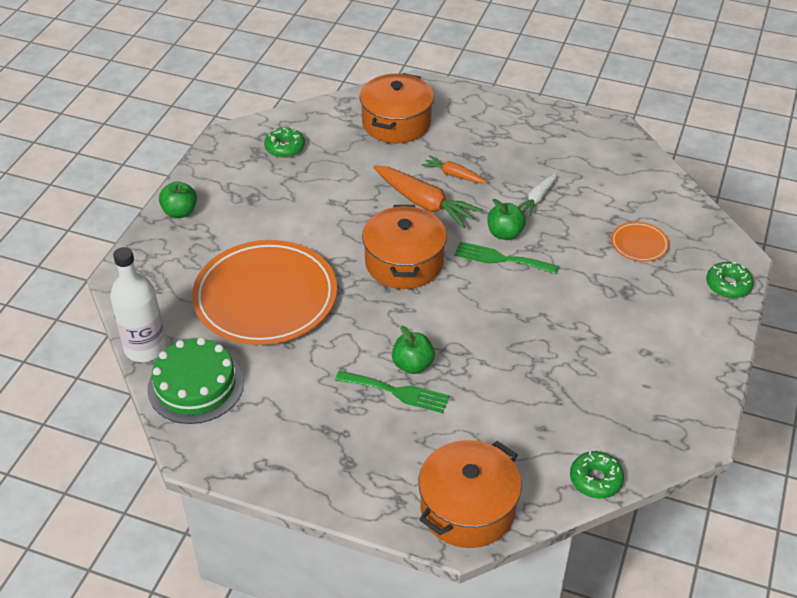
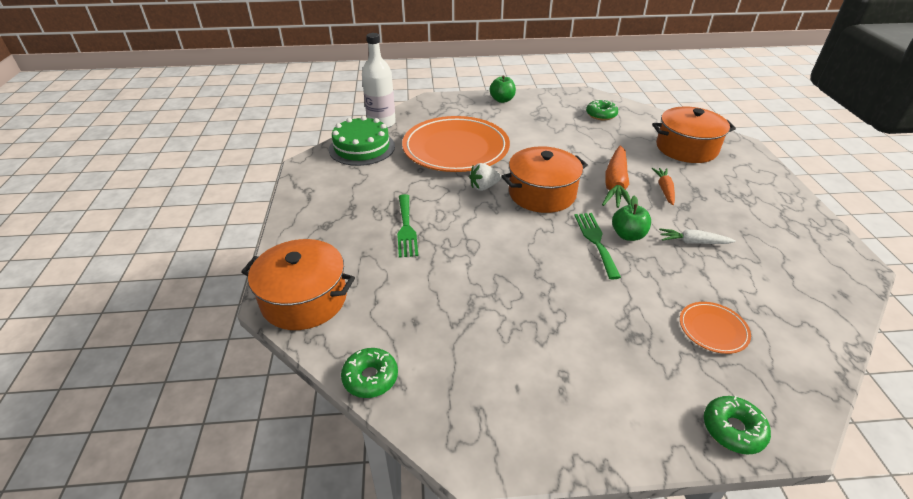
camera: 65 degrees right, 5 degrees down
(362, 302) = (483, 187): none -> white strawberry
(413, 365) = (439, 228): green apple -> none

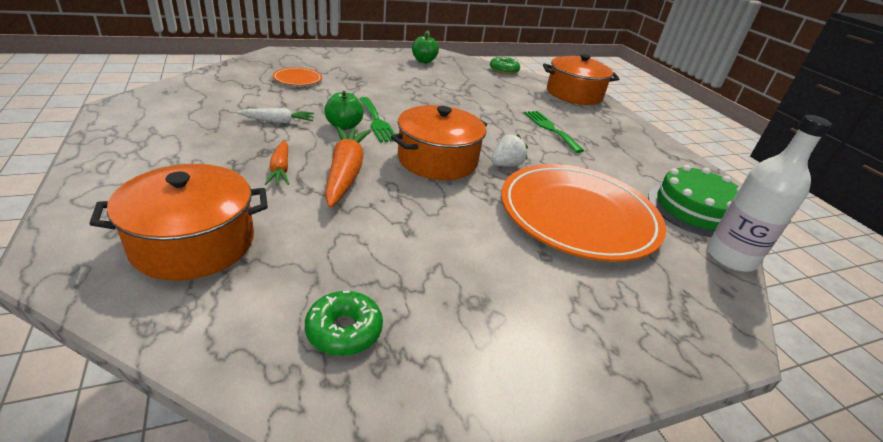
camera: 160 degrees right, 5 degrees down
(502, 100) = (588, 362): green apple -> green apple (424, 61)
(733, 429) = (311, 54): green donut -> none

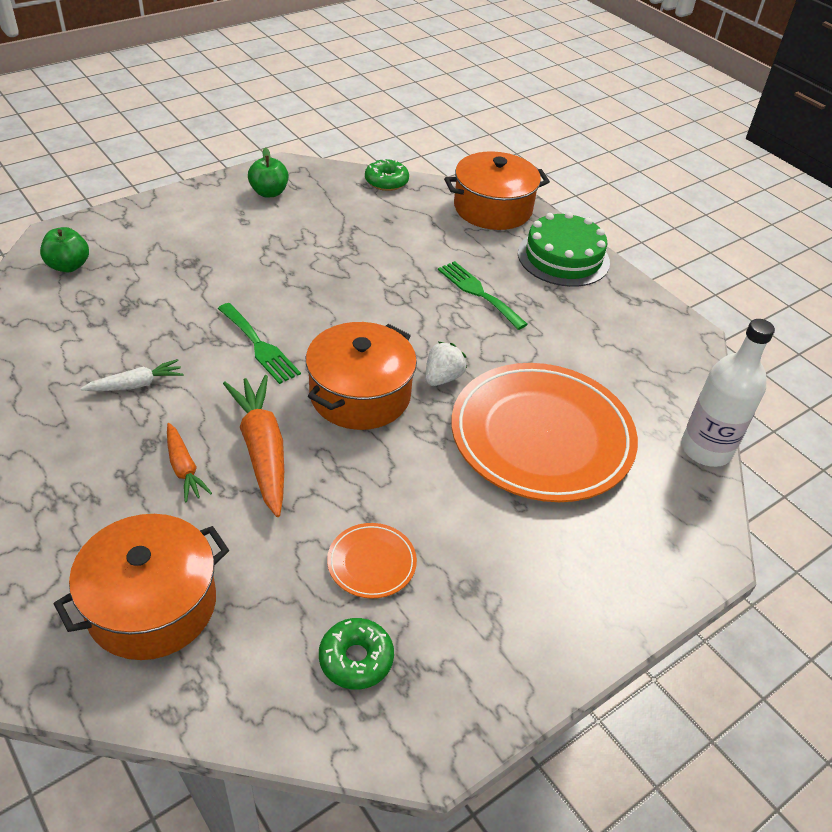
camera: 15 degrees left, 10 degrees up
(297, 79) = (115, 289): orange plate -> orange plate (371, 563)
(344, 126) = (222, 367): green apple -> green apple (68, 266)
(695, 209) = (665, 386): green cake -> green cake (563, 257)

